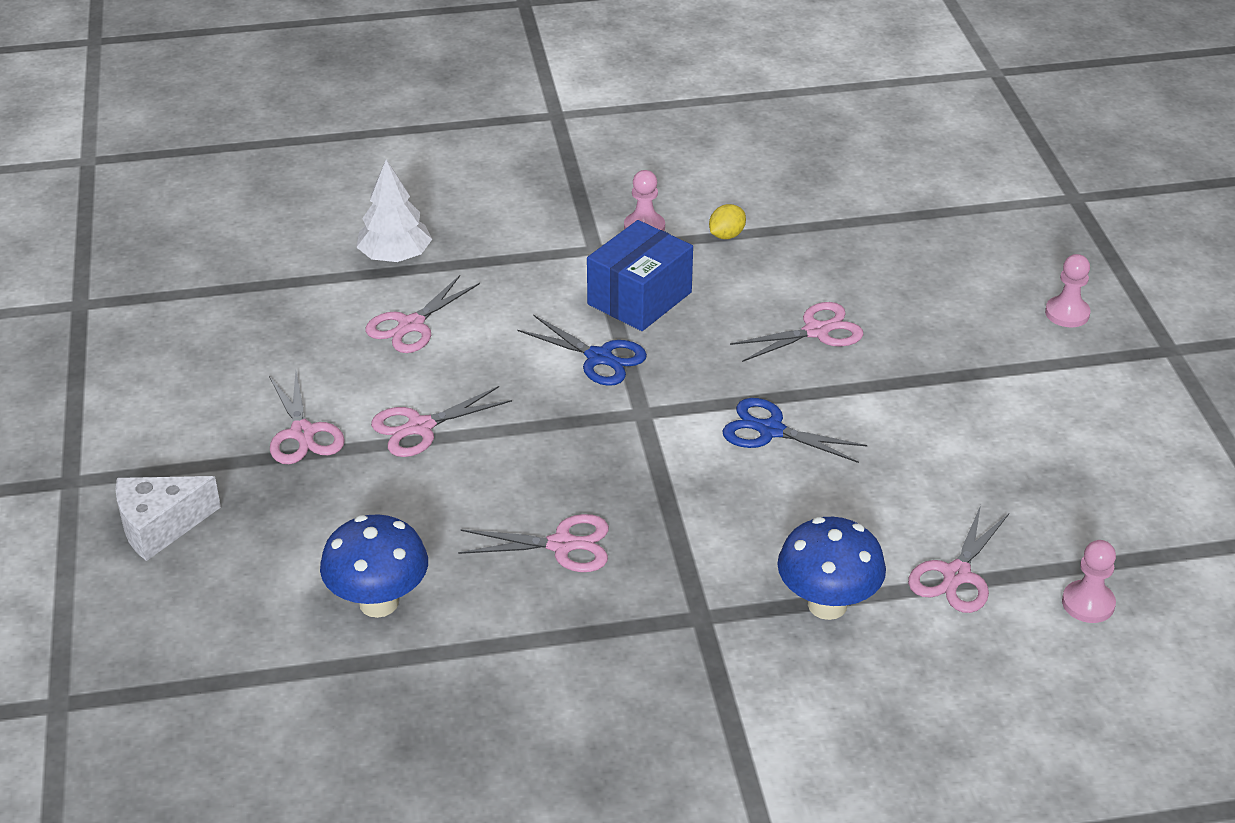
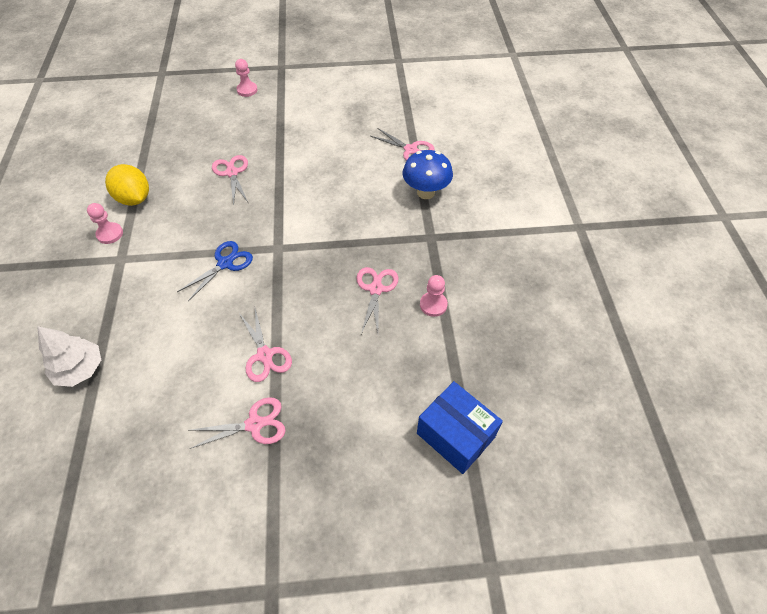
camera: 85 degrees left, 15 degrees up
(160, 526) = (331, 514): white cheese -> none
(379, 603) = (412, 377): blue mushroom -> none
(411, 325) = (161, 360): pink scissors -> none
(639, 298) = (177, 241): blue box -> blue box (455, 435)
(726, 235) = (134, 198): yellow lemon -> yellow lemon, size x1.91
(770, 430) = (304, 198): blue scissors -> none
(1088, 603) = (430, 116): pink pawn -> pink pawn (433, 305)

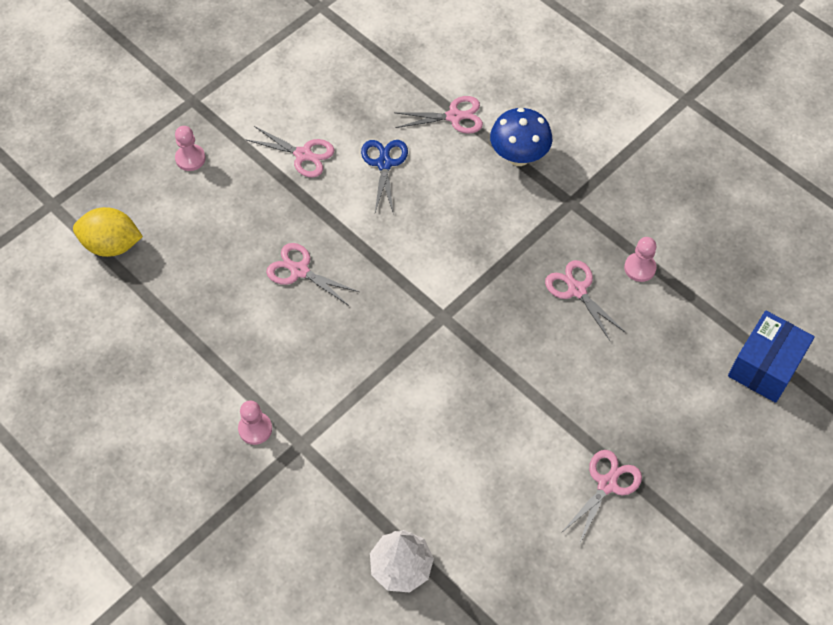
camera: 40 degrees left, 5 degrees up
(134, 198) = (230, 374): yellow lemon -> yellow lemon (112, 245)
(225, 263) = (412, 369): blue scissors -> blue scissors (384, 163)
(265, 355) = (549, 423): pink scissors -> pink scissors (303, 155)
(455, 435) = (765, 366): blue box -> blue box turned 60 degrees counterclockwise

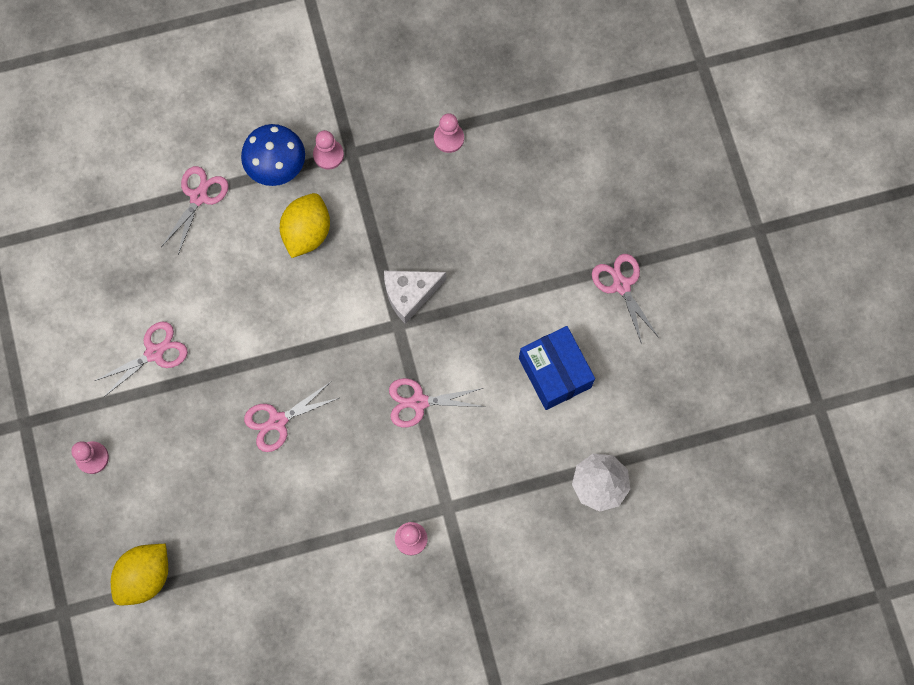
camera: 60 degrees left, 15 degrees up
(384, 163) = (210, 286): blue scissors -> none
(477, 312) = (410, 294): none -> white cheese
(478, 207) = (307, 232): none -> yellow lemon
(556, 187) = (328, 155): none -> pink pawn
(577, 290) = (438, 201): pink scissors -> pink scissors (419, 402)
(765, 366) = (593, 101): blue box -> blue box (554, 373)

